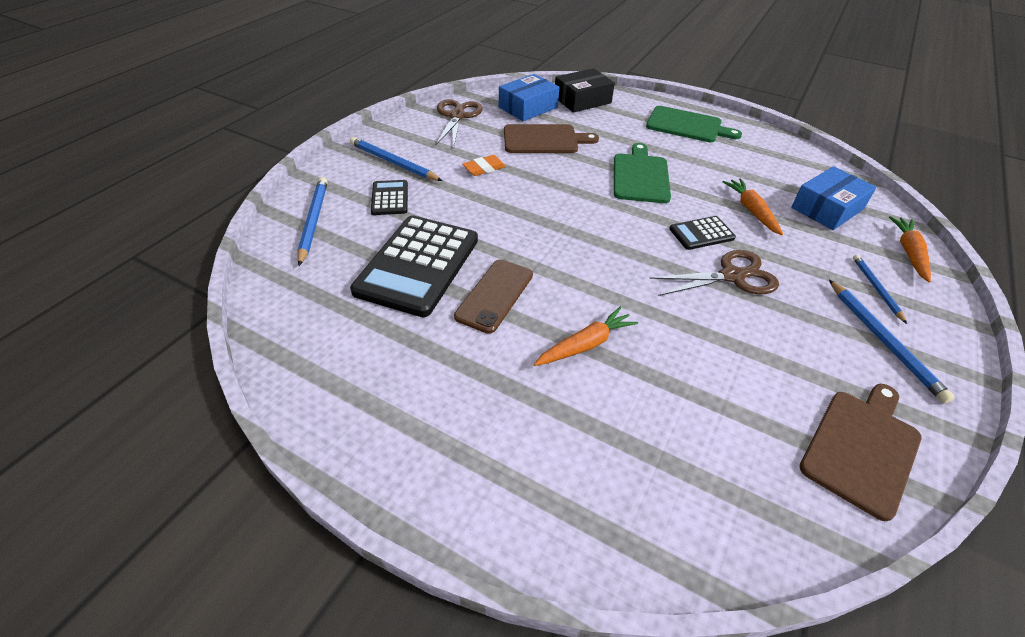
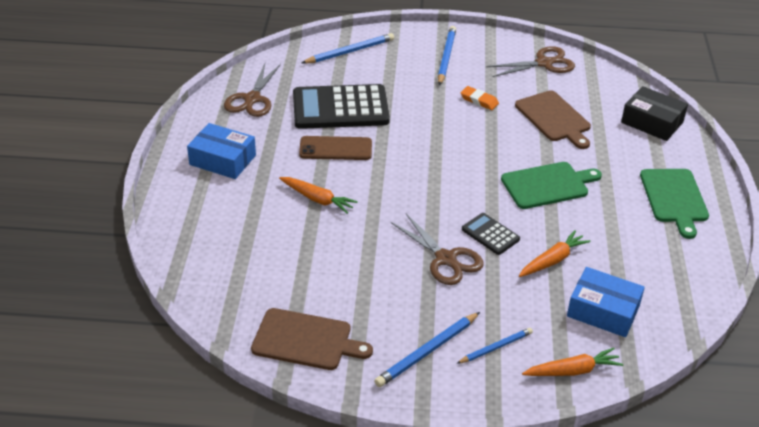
camera: 65 degrees right, 5 degrees down
(327, 340) = (252, 99): none -> brown scissors
(390, 198) = (401, 71): black calculator -> none
(528, 107) = (601, 95): blue box -> blue box (222, 160)

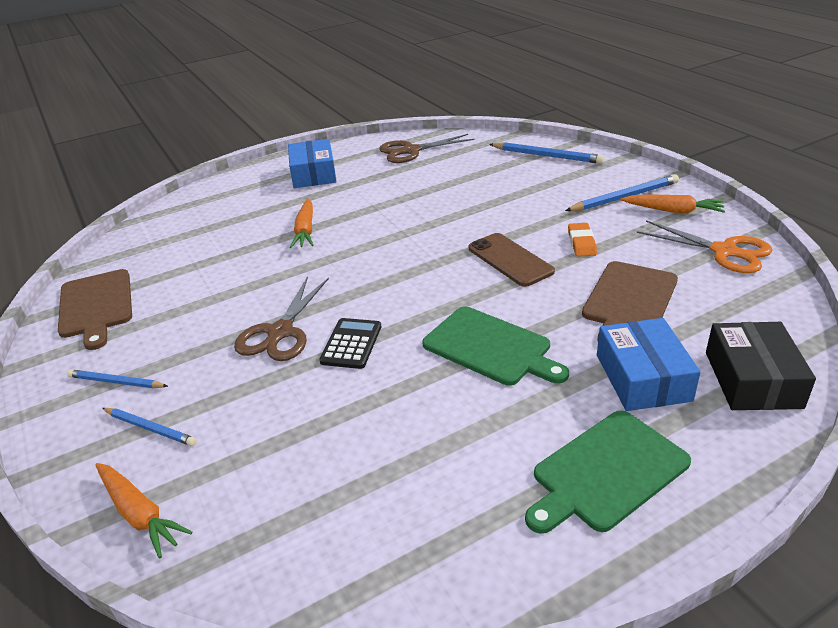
camera: 60 degrees right, 5 degrees down
(335, 149) = (390, 208): brown phone -> brown phone (510, 260)
(340, 108) = (454, 186): black calculator -> none
(427, 352) = (116, 382): blue pencil -> blue pencil, size x0.64
(544, 63) = (724, 251): brown scissors -> orange scissors
(553, 260) = (347, 409): orange carrot -> orange carrot (673, 211)
(603, 311) = (281, 496): blue box -> blue box (643, 377)

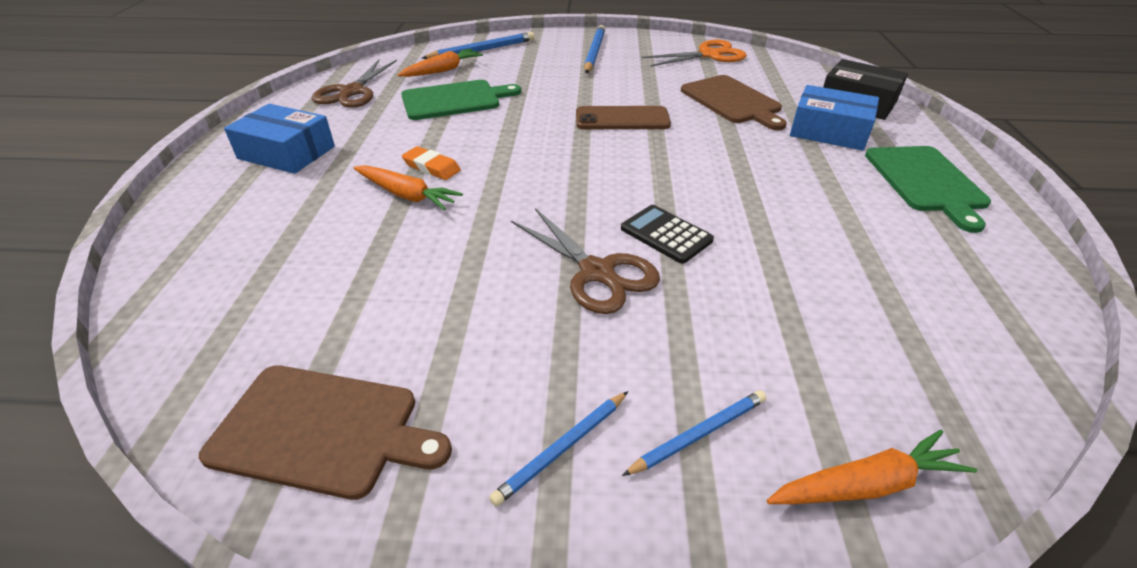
camera: 60 degrees left, 5 degrees up
(490, 347) = (740, 170): green cutting board -> green cutting board (455, 100)
(581, 243) = (636, 87): orange eraser -> orange eraser (431, 167)
(673, 211) = (637, 47): orange carrot -> orange carrot (443, 70)

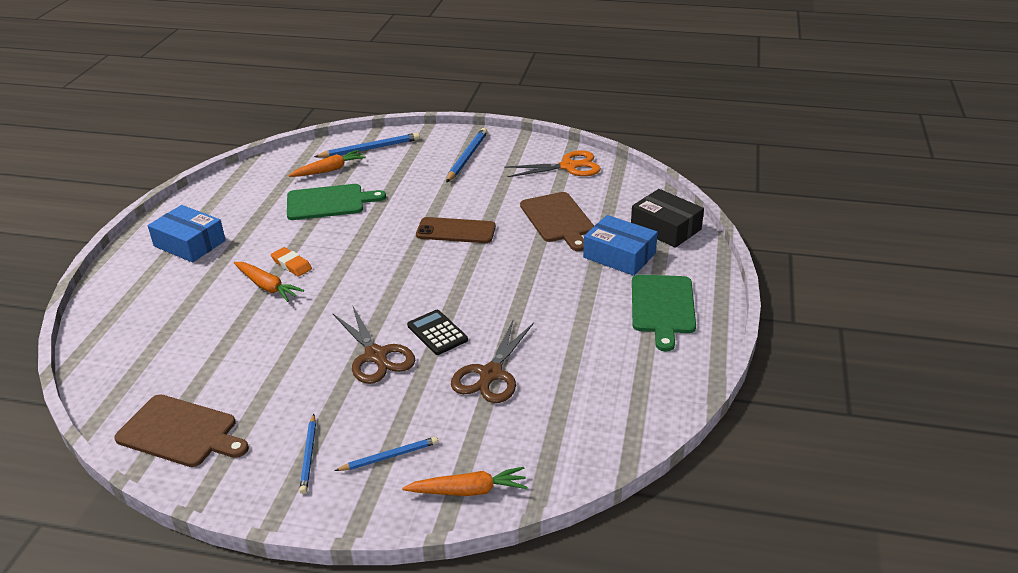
camera: 10 degrees right, 5 degrees down
(352, 92) = (250, 188): brown scissors -> brown scissors (491, 374)
(563, 449) = (309, 455): blue pencil -> blue pencil turned 60 degrees counterclockwise

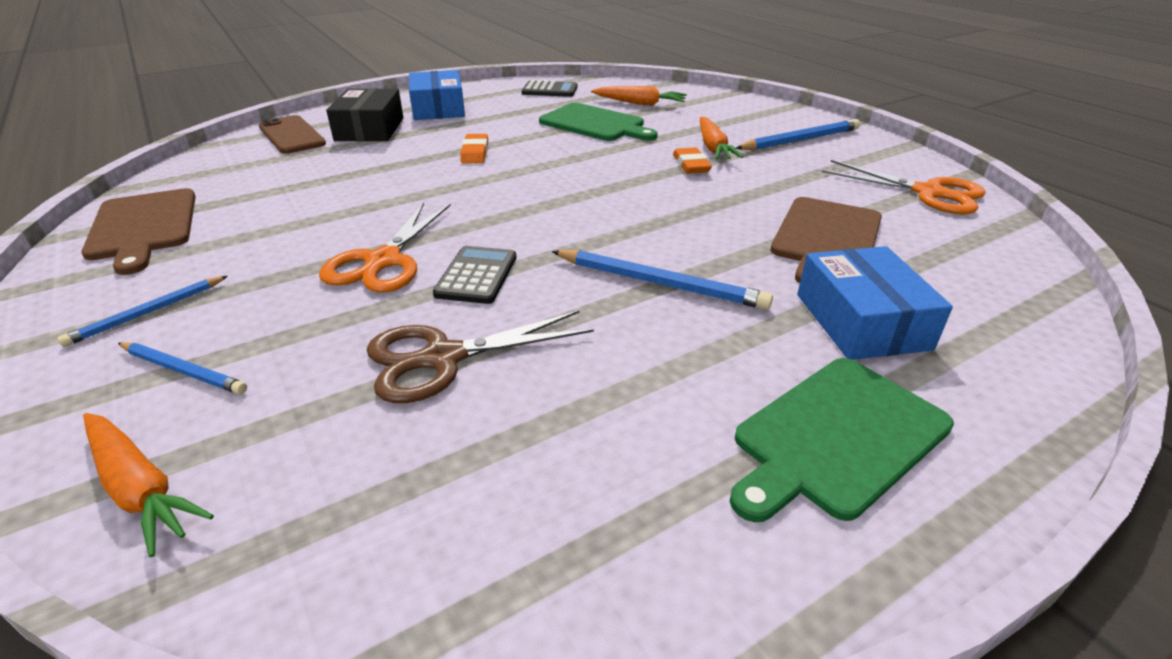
camera: 45 degrees right, 0 degrees up
(243, 187) = (550, 90): none -> black calculator
(267, 286) = (425, 159): orange carrot -> orange carrot (713, 147)
(370, 149) = (706, 102): blue pencil -> blue pencil (660, 283)
(376, 355) = (383, 261): brown scissors -> orange scissors
(435, 206) = (691, 165): none -> orange eraser
(456, 231) = (674, 194): brown phone -> brown phone (291, 135)
(665, 228) = (1003, 326): black box -> black box (370, 129)

